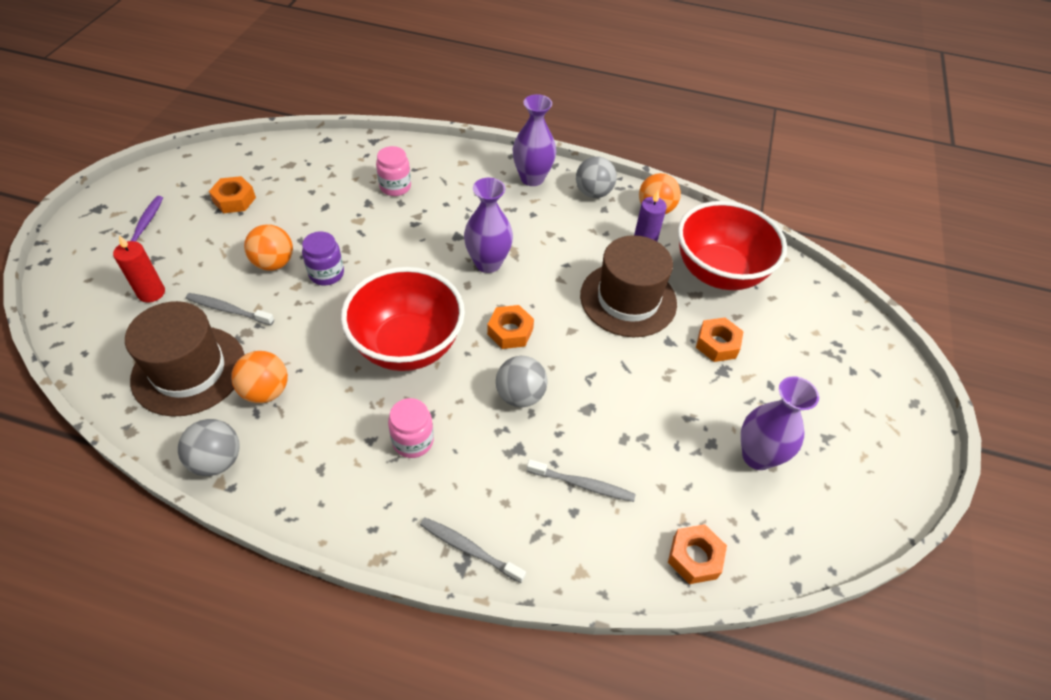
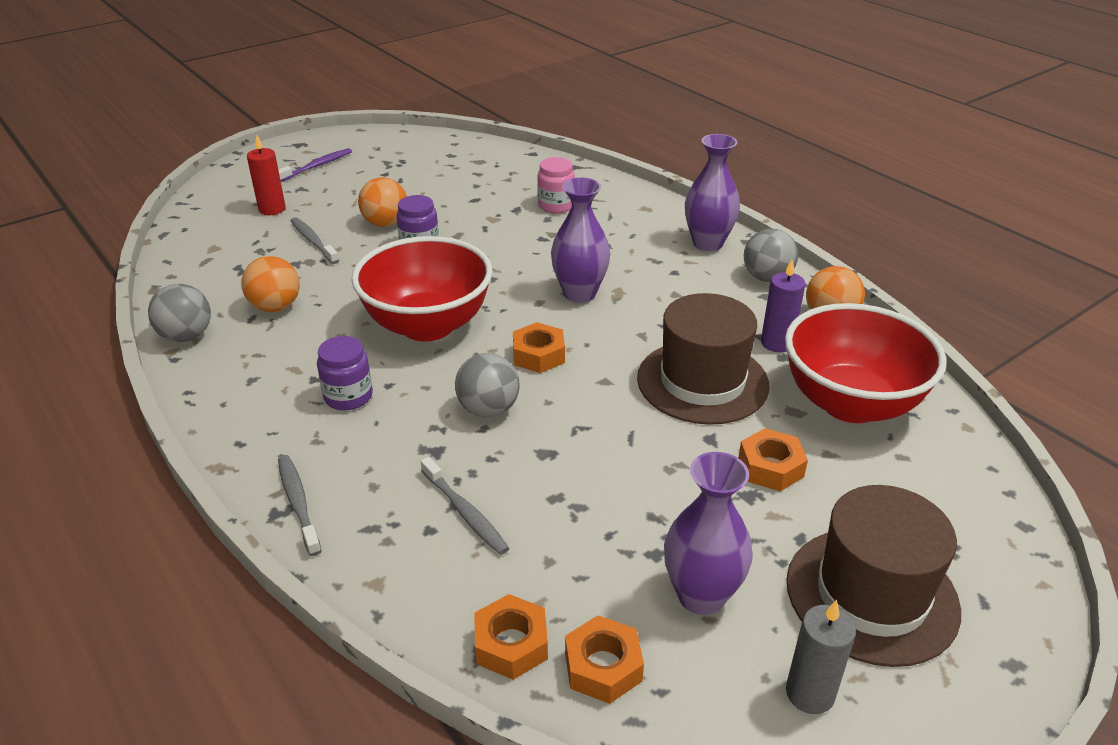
camera: 40 degrees right, 15 degrees down
(189, 370) = (238, 269): brown hat -> brown hat (871, 595)
(234, 200) = (405, 171): orange nut -> orange nut (603, 667)
(413, 441) = (348, 397): pink jar -> purple jar
(852, 481) = (810, 693): none -> grey candle

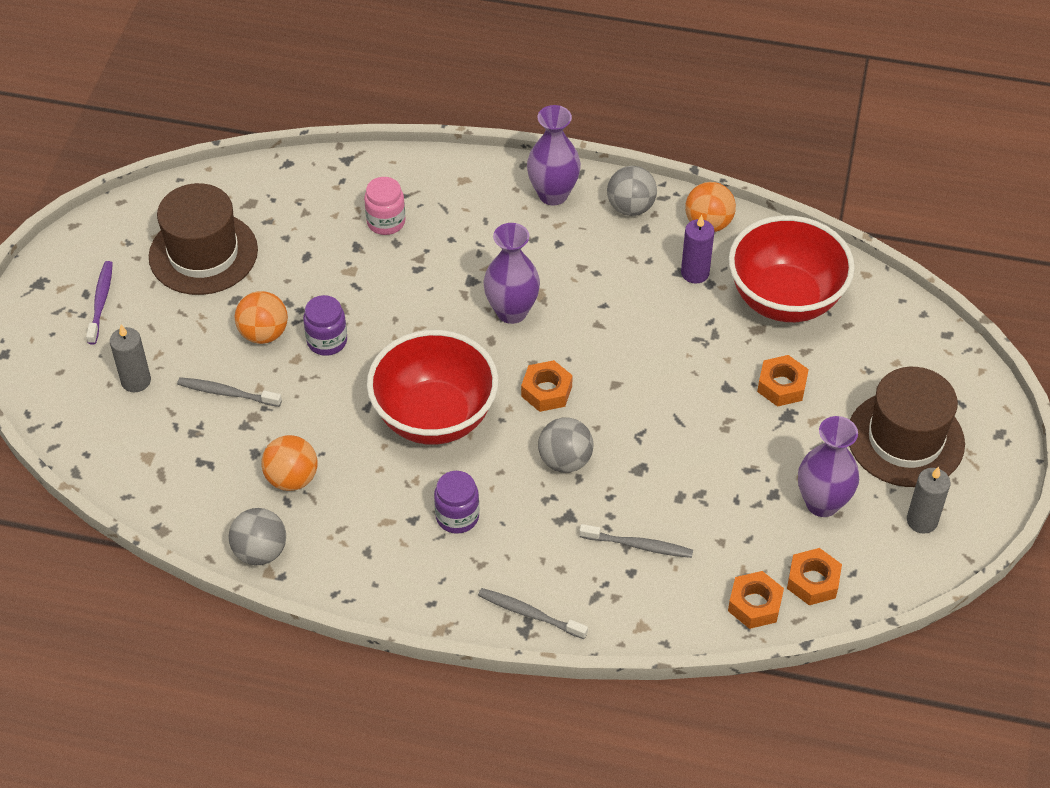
camera: 40 degrees left, 15 degrees up
(272, 209) = (136, 381): red candle -> grey candle
(702, 381) = (678, 341): brown hat -> brown hat (203, 253)

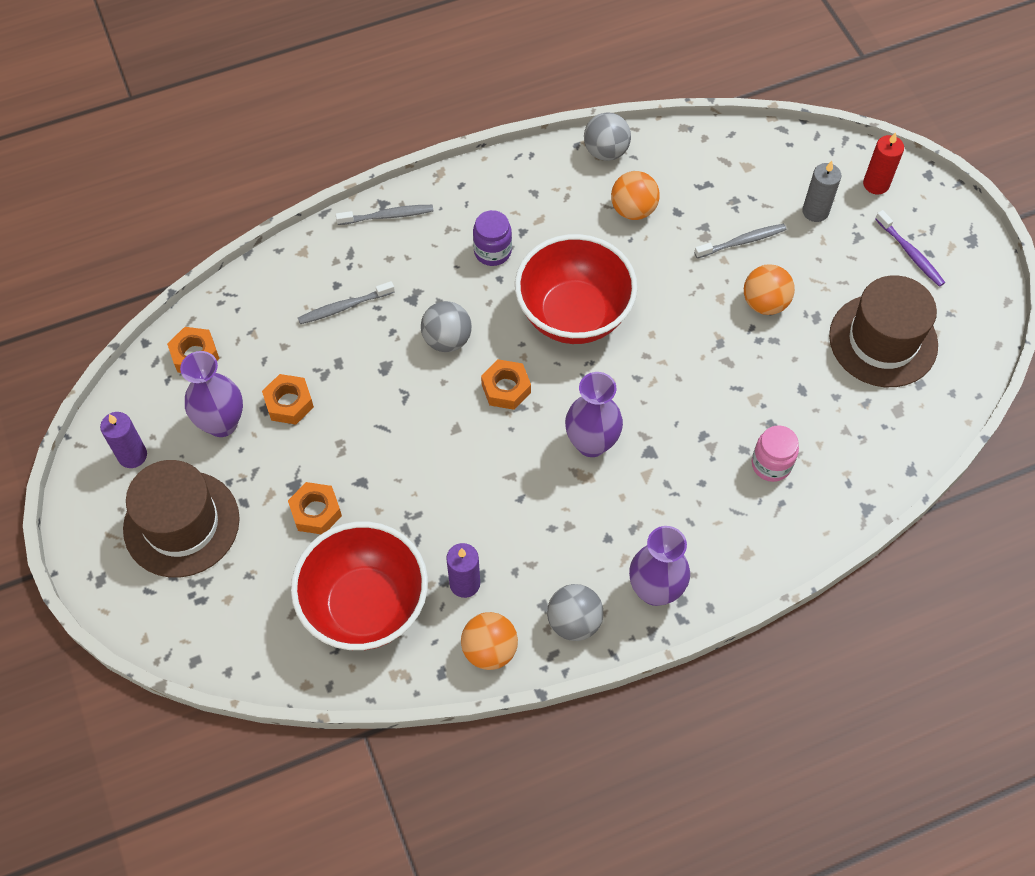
camera: 145 degrees right, 10 degrees up
(57, 372) = (876, 184): none -> red candle
(327, 341) = (712, 326): purple jar -> none
(754, 604) = (229, 313): orange nut -> orange nut (289, 403)
(922, 521) = (132, 455): grey candle -> purple candle

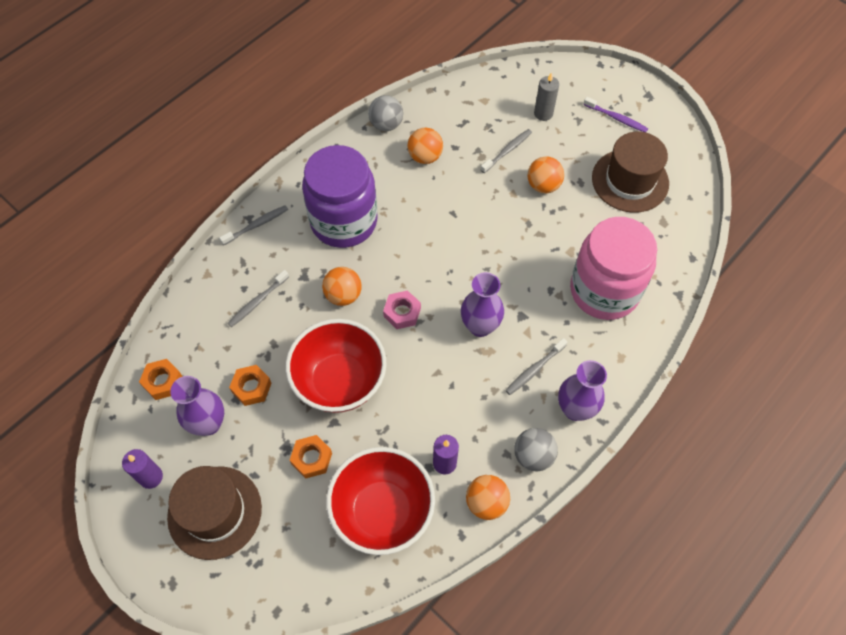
camera: 25 degrees left, 0 degrees up
(447, 339) = (343, 295): grey ball -> orange ball
(492, 251) = (344, 221): purple jar -> purple jar, size x2.36
(506, 388) = (402, 312): orange nut -> pink nut
(573, 315) = (422, 243): red bowl -> red bowl (340, 381)
(630, 522) = (534, 369): none -> grey toothbrush
(771, 464) = (604, 291): pink jar -> pink jar, size x2.36
(876, 184) = (571, 82): red candle -> none

